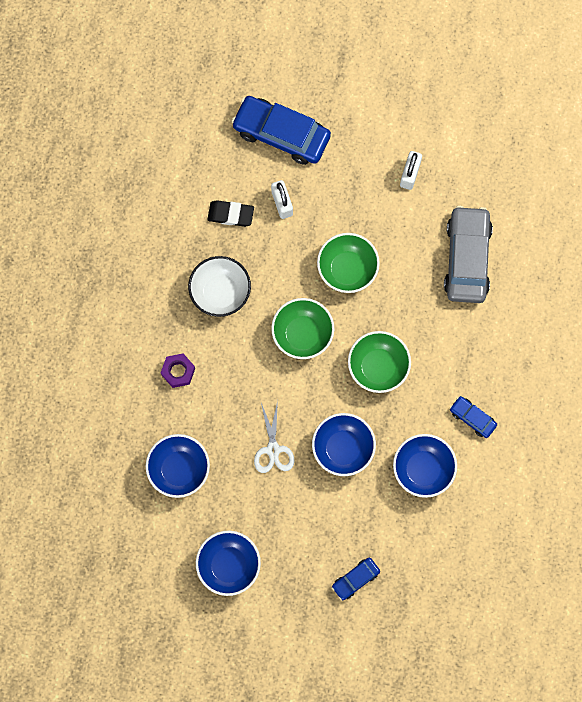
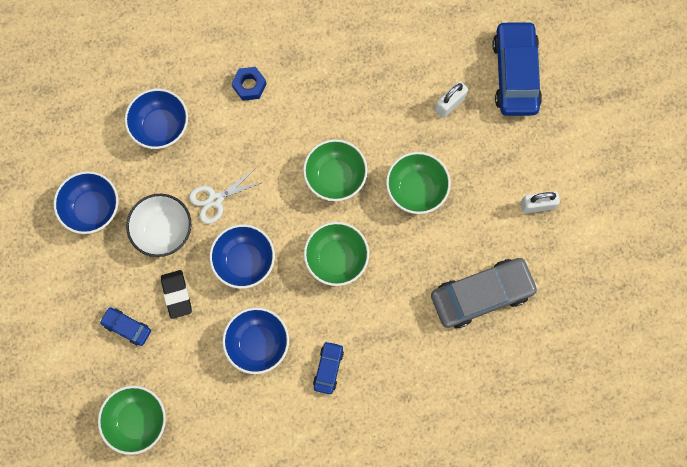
camera: 65 degrees right, 0 degrees up
(178, 371) = (249, 85): purple nut -> blue nut
(220, 292) = (339, 88): white bowl -> white bowl (163, 230)
(230, 214) = (416, 64): black eraser -> black eraser (176, 294)
(444, 605) = (137, 420): none -> green bowl

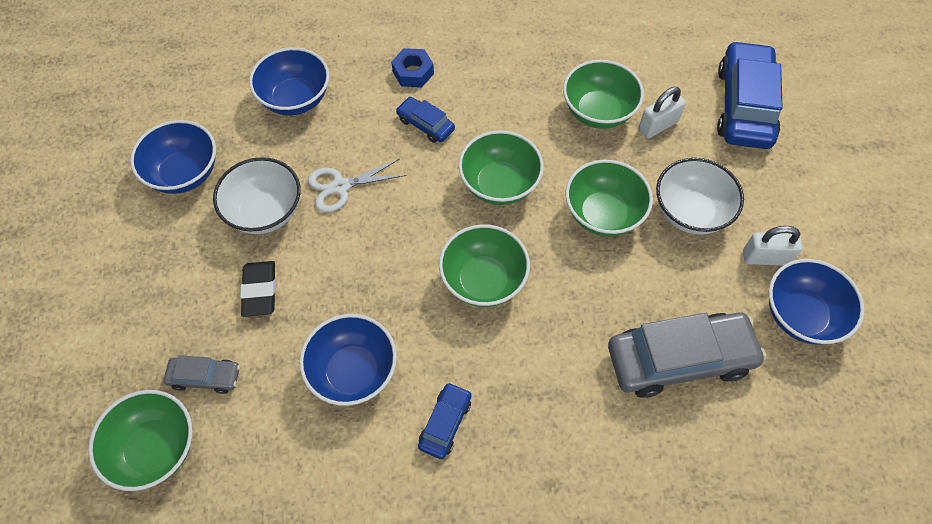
camera: 10 degrees right, 15 degrees down
(127, 327) = (181, 320): blue car -> blue car (425, 124)
(156, 365) = (205, 377): none -> grey car
(244, 261) = (360, 264): blue bowl -> blue bowl (801, 315)
(402, 99) = (598, 112): none -> green bowl
(480, 177) = (690, 212): none -> white bowl

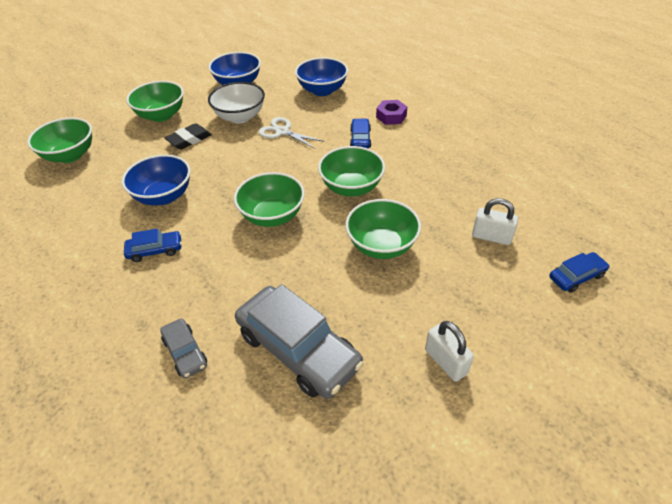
camera: 55 degrees right, 15 degrees down
(205, 377) = (122, 149): grey car -> grey car (185, 352)
(413, 72) = (391, 116): blue nut -> purple nut
(598, 112) = (463, 202): green bowl -> green bowl (161, 115)
(690, 212) = (436, 292): white bowl -> none
(744, 105) = (576, 276): blue car -> blue car, size x0.49
(801, 315) = (414, 416): blue bowl -> none

